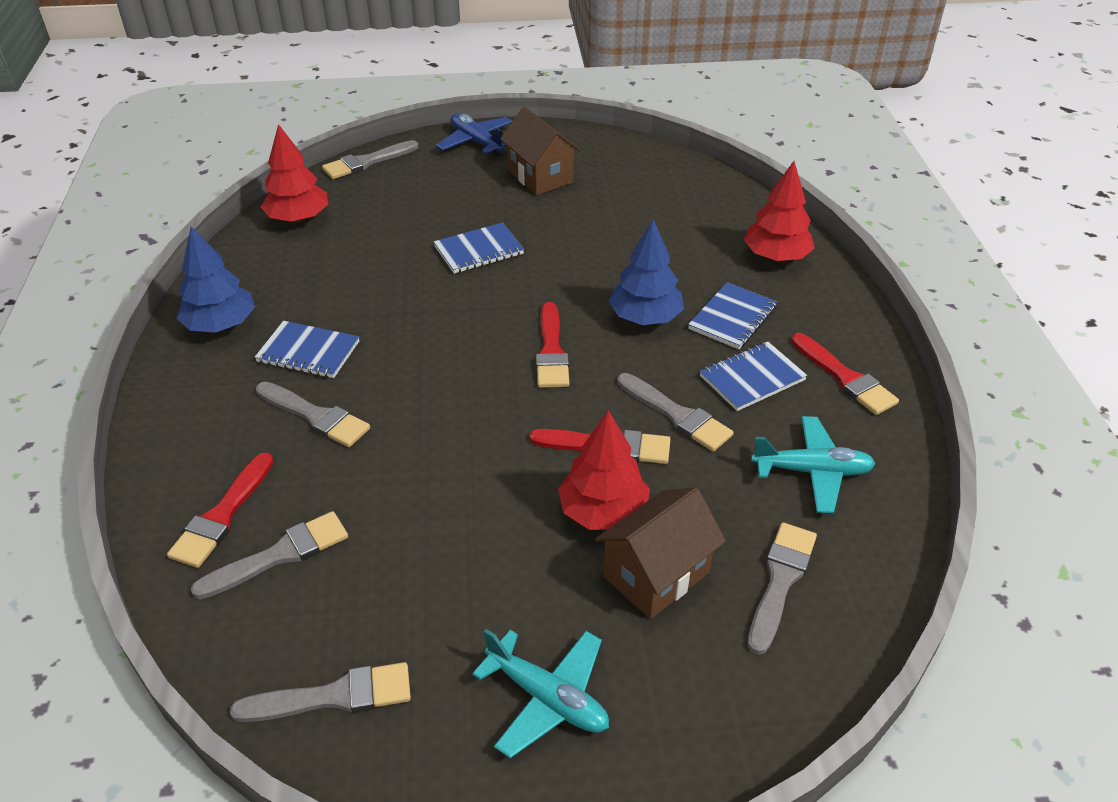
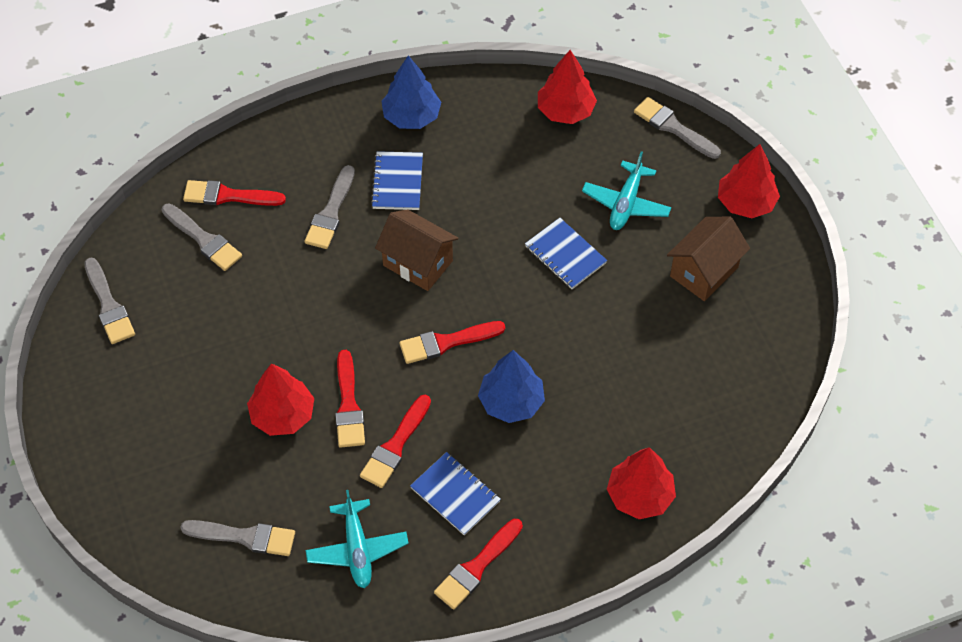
camera: 75 degrees right, 15 degrees up
(476, 142) = (745, 202): blue plane -> red tree
(547, 698) = (127, 415): turquoise plane -> turquoise plane (626, 203)
(656, 574) = (234, 458): brown house -> brown house (418, 263)
(677, 415) = (395, 446): grey brush -> red brush
(732, 318) = (532, 470): blue notebook -> none

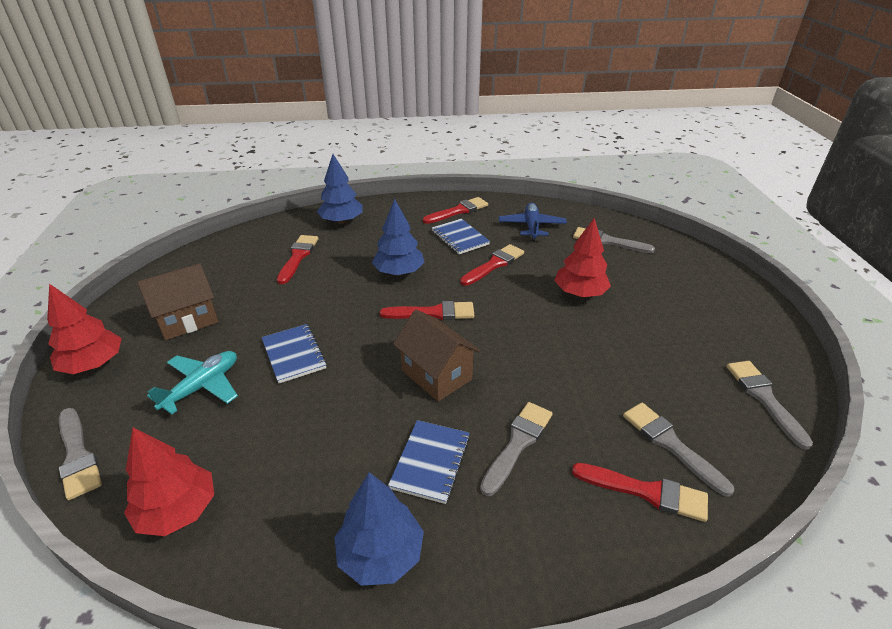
camera: 165 degrees left, 20 degrees down
(348, 405) = (525, 290): red brush -> red brush (298, 257)
(357, 549) = (531, 227): turquoise plane -> blue plane
(639, 495) = (342, 221): red tree -> blue tree

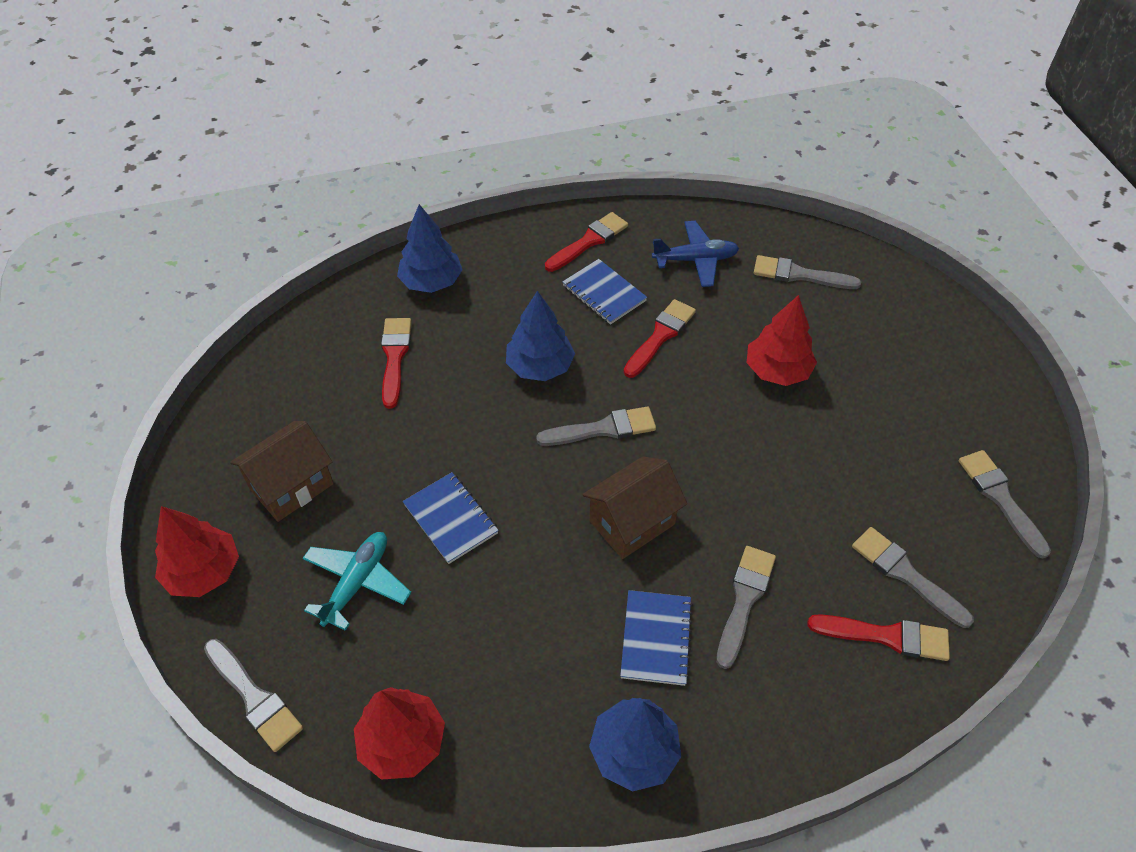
camera: 10 degrees left, 15 degrees up
(433, 313) = (603, 429): red brush -> grey brush
(436, 375) = (632, 522): brown house -> brown house turned 75 degrees counterclockwise
(531, 227) = (695, 260): blue plane -> blue plane turned 90 degrees clockwise

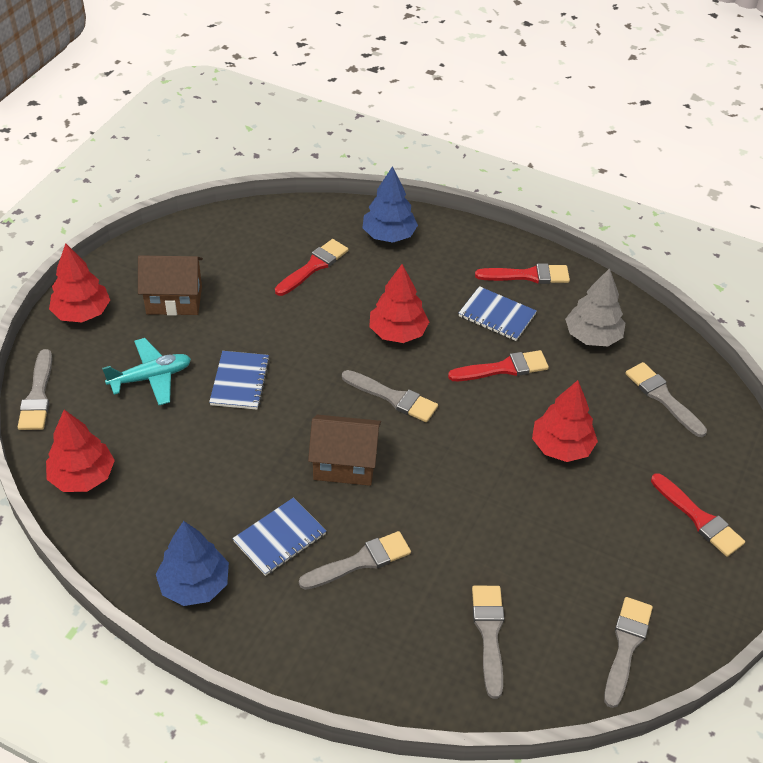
camera: 40 degrees right, 5 degrees down
(540, 366) = (397, 332): blue tree -> red tree
(604, 293) = (496, 315): blue notebook -> blue notebook turned 60 degrees counterclockwise
(695, 260) = (592, 336): blue plane -> grey tree
(886, 636) = (427, 656): red brush -> red brush (699, 518)

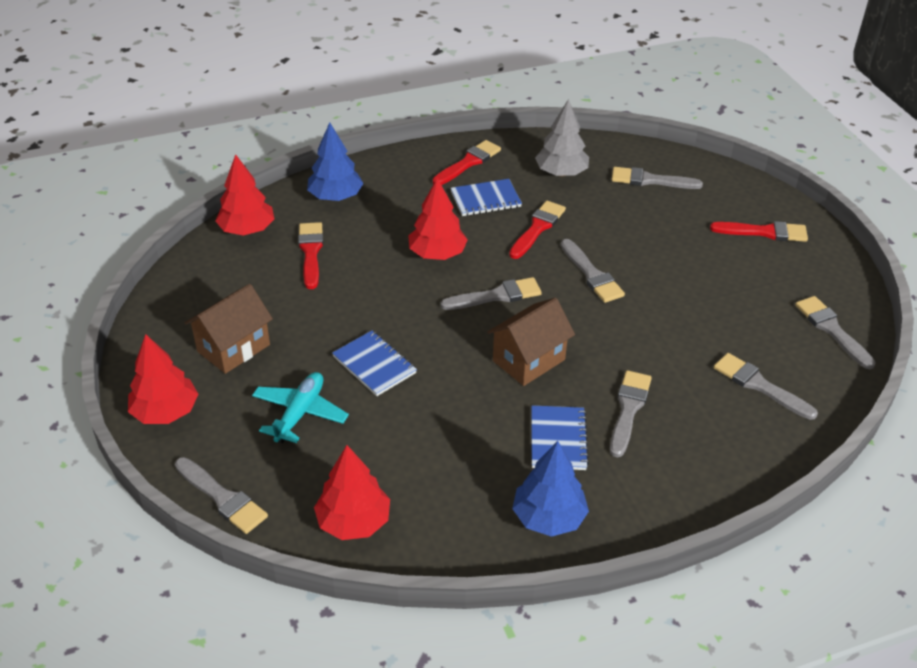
camera: 45 degrees left, 5 degrees down
(490, 438) = (592, 274): none -> grey brush
(561, 447) = (639, 249): red tree -> red tree (247, 230)

